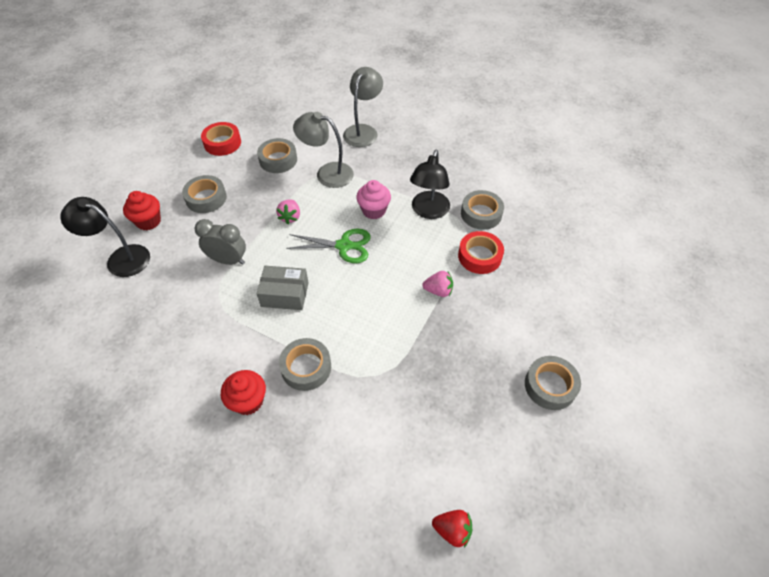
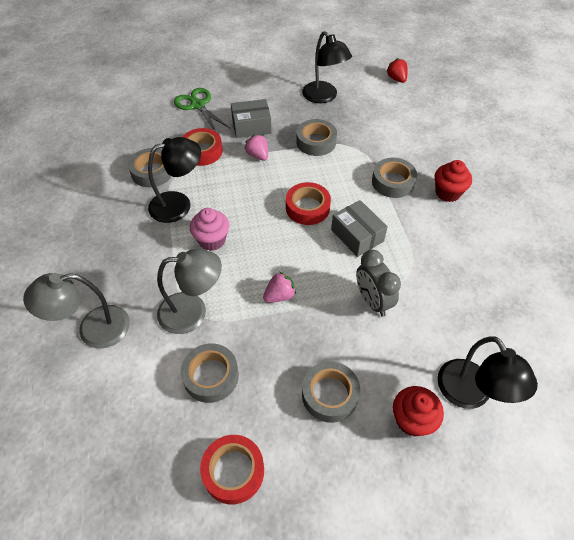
camera: 130 degrees left, 0 degrees up
(327, 173) = (193, 312): grey lamp -> grey lamp turned 75 degrees counterclockwise
(344, 246) = (272, 233): green scissors -> green scissors (198, 105)
(344, 283) = (307, 208): none -> red tape
(482, 411) = (324, 97): none -> black lamp
(485, 312) = (251, 126): none -> grey box
(550, 386) = (276, 80): grey tape -> grey tape (316, 142)

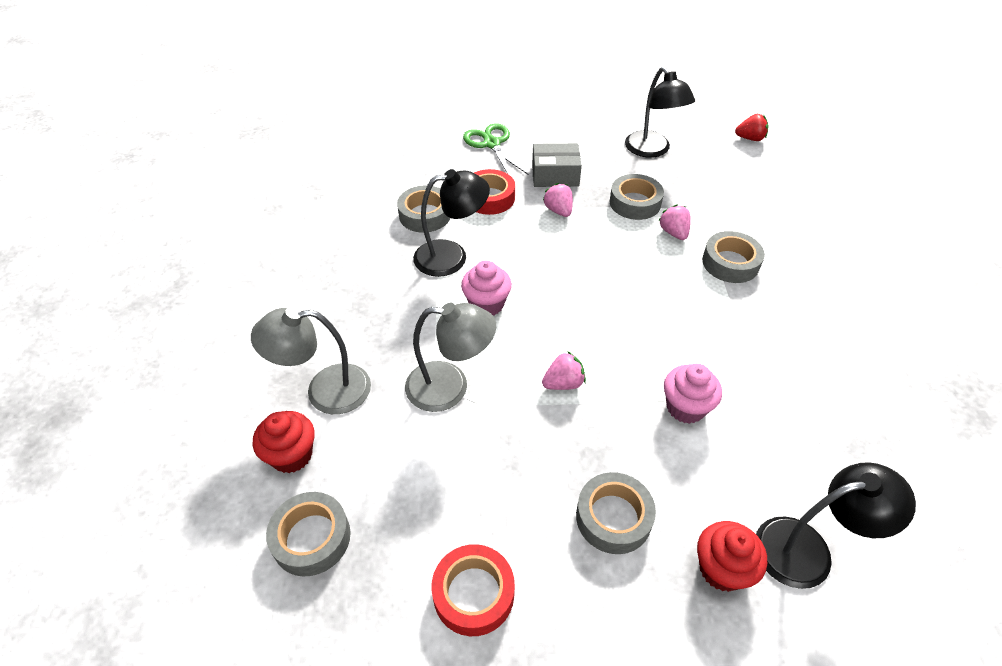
camera: 10 degrees right, 5 degrees down
(211, 376) = (462, 469): grey tape -> grey tape (311, 538)
(307, 208) = (614, 281): red tape -> none
(348, 163) = (673, 233): none -> pink strawberry
(357, 235) = (675, 322): grey box -> none
(372, 301) = (685, 407): grey clock -> pink cupcake
(396, 79) = (750, 138): red strawberry -> red strawberry turned 105 degrees clockwise
(447, 193) = (803, 285): red cupcake -> red cupcake (292, 455)
(470, 394) = (807, 549): black lamp -> black lamp turned 90 degrees counterclockwise

